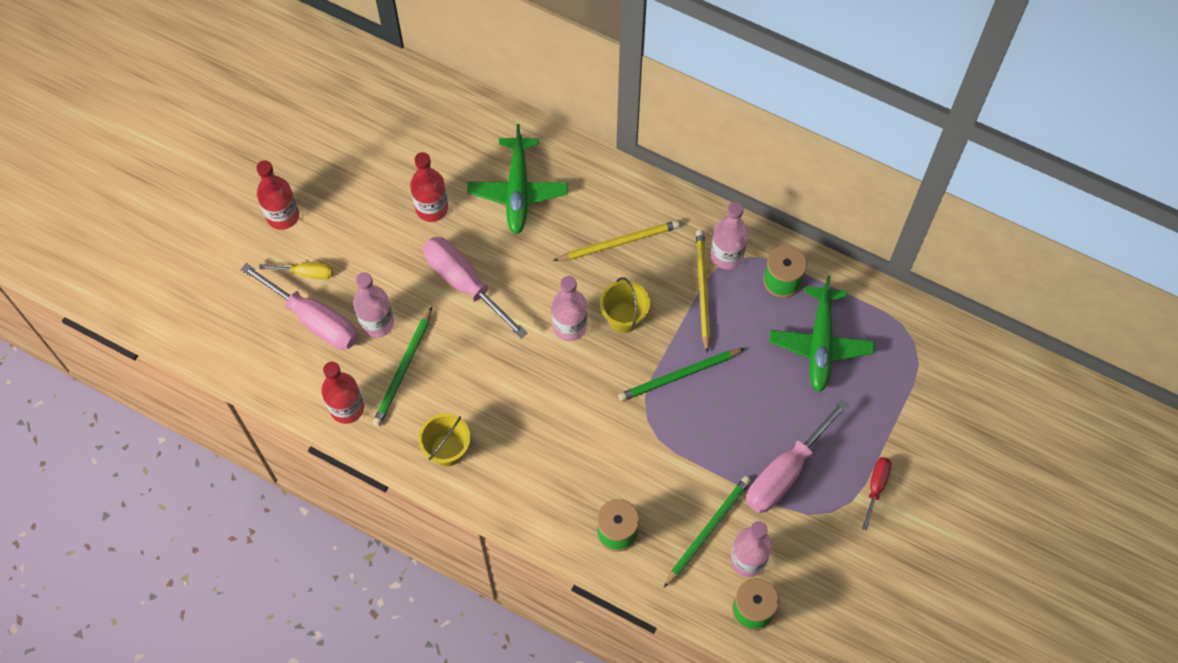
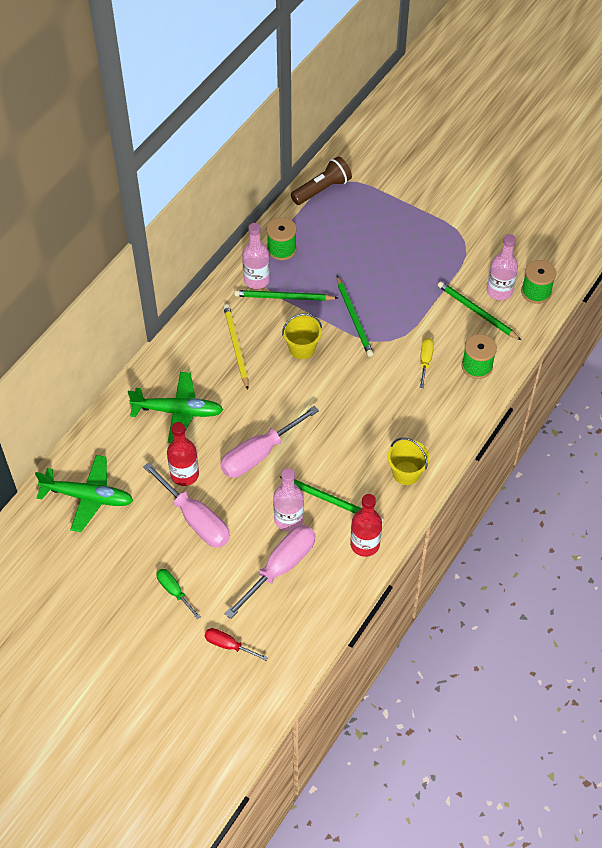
camera: 85 degrees left, 10 degrees down
(283, 216) = (174, 591): red bottle -> green screwdriver
(306, 273) = (234, 573): yellow screwdriver -> yellow screwdriver (425, 361)
(569, 326) = (306, 384): pink bottle -> none
(702, 289) = (283, 297): yellow pencil -> green pencil
(785, 472) = (434, 263): pink screwdriver -> pink screwdriver (195, 519)
(820, 343) = (335, 233): green plane -> green plane (87, 497)
(876, 487) = (447, 215): red screwdriver -> red screwdriver (228, 645)
(895, 322) = (322, 189): none -> brown flashlight

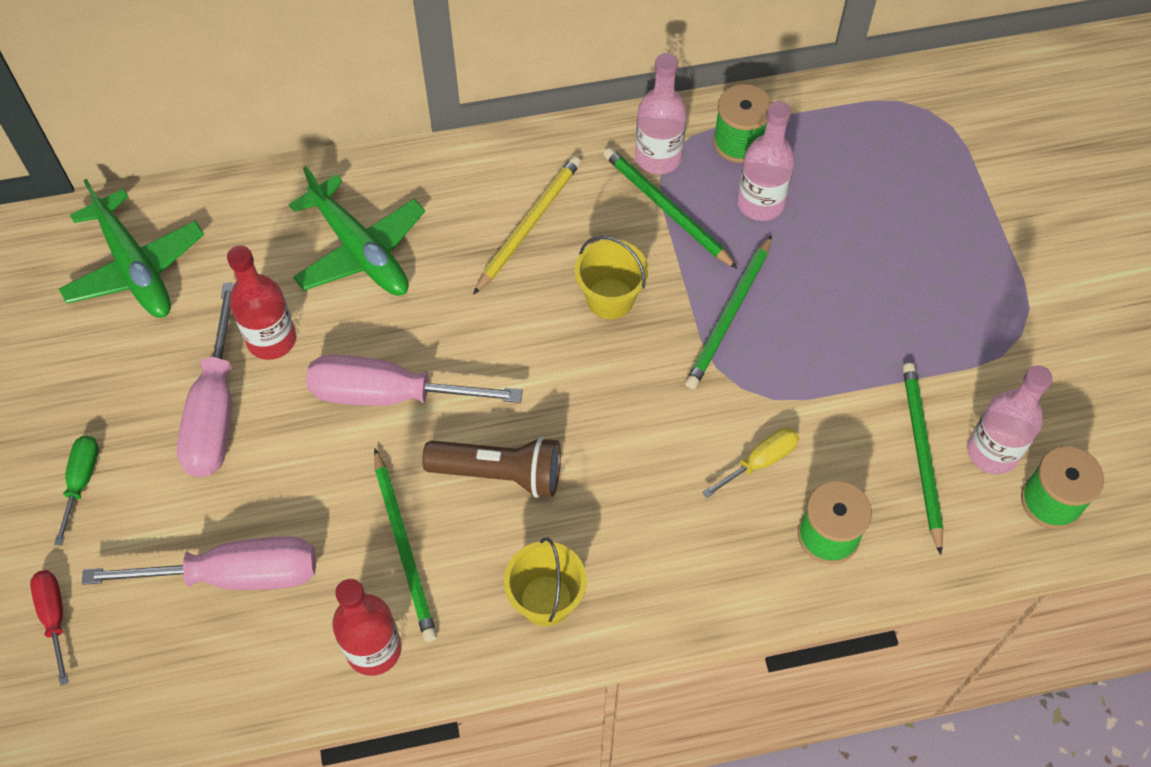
camera: 45 degrees right, 5 degrees up
(288, 519) = (321, 518): pink bottle -> pink bottle (760, 203)
(322, 189) = (890, 102): brown flashlight -> brown flashlight (500, 474)

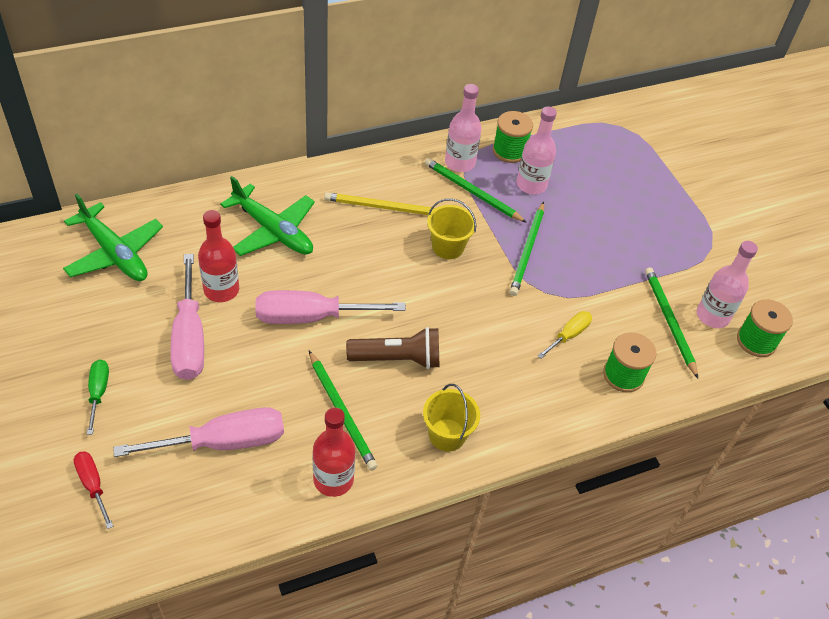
camera: 15 degrees left, 10 degrees down
(529, 225) = (384, 207): yellow pencil -> yellow pencil turned 105 degrees counterclockwise

